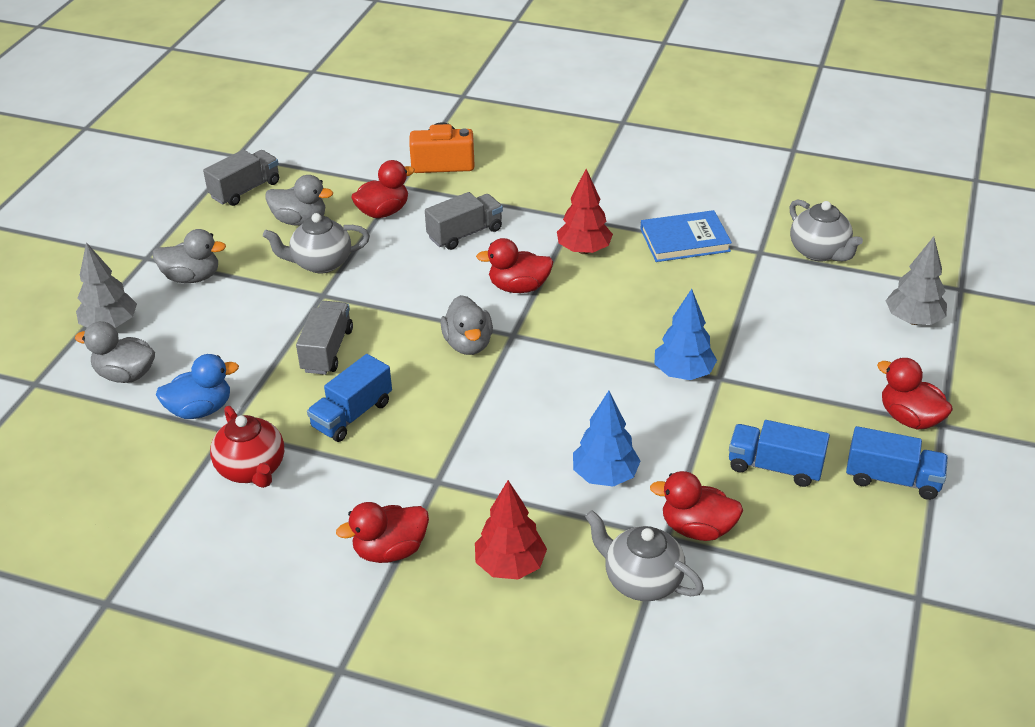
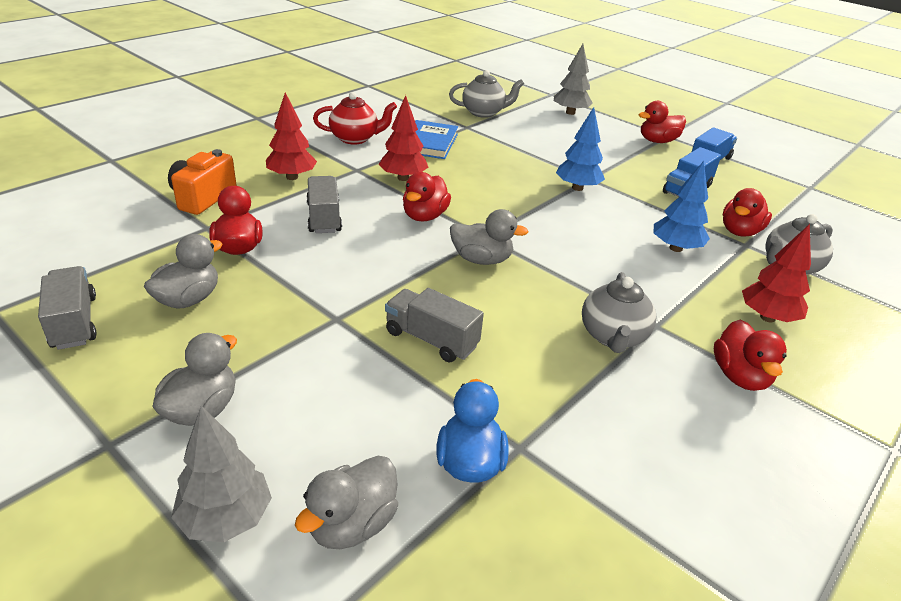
camera: 70 degrees left, 5 degrees down
(252, 469) = (595, 442): red teapot -> red teapot (355, 138)
(321, 263) = (281, 306): grey teapot -> grey teapot (613, 336)
(352, 415) = (542, 349): blue truck -> none
(521, 189) = (292, 177): none -> red tree

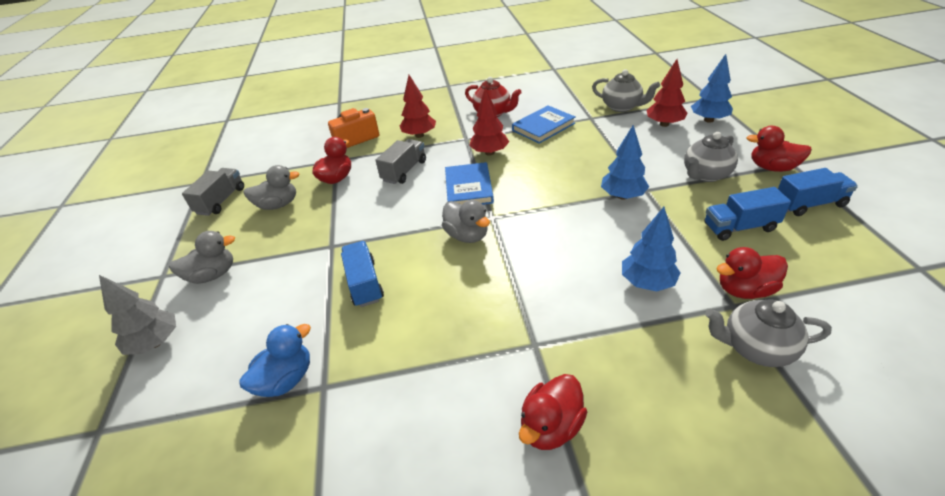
camera: 45 degrees right, 5 degrees up
(352, 524) = (194, 380): grey duck -> none
(424, 216) = (468, 188): red duck -> blue book
(431, 339) = (364, 283): grey truck -> blue truck
(570, 112) = (708, 120): grey tree -> blue tree
(613, 336) = (487, 338): grey teapot -> grey teapot (705, 175)
(767, 317) = (655, 387): red tree -> red tree (664, 124)

